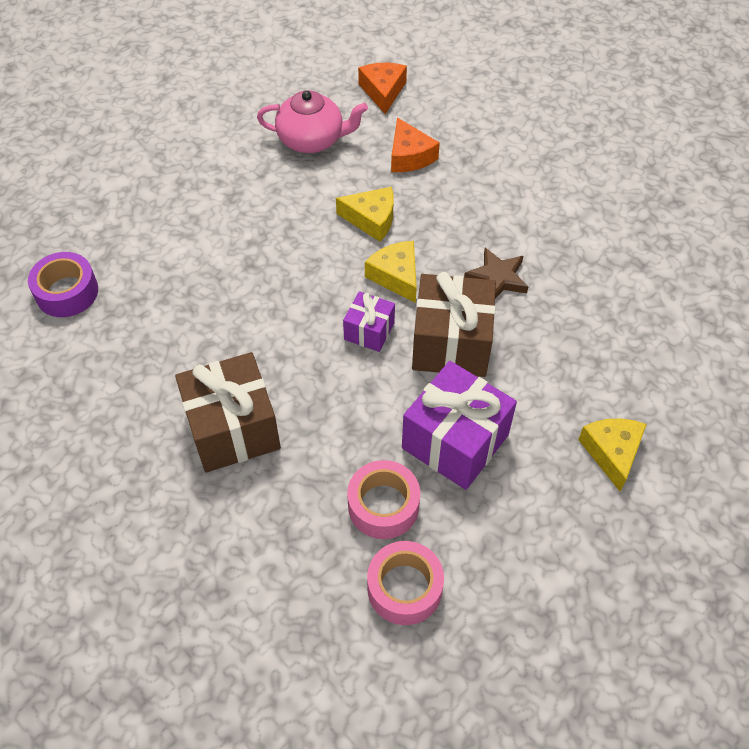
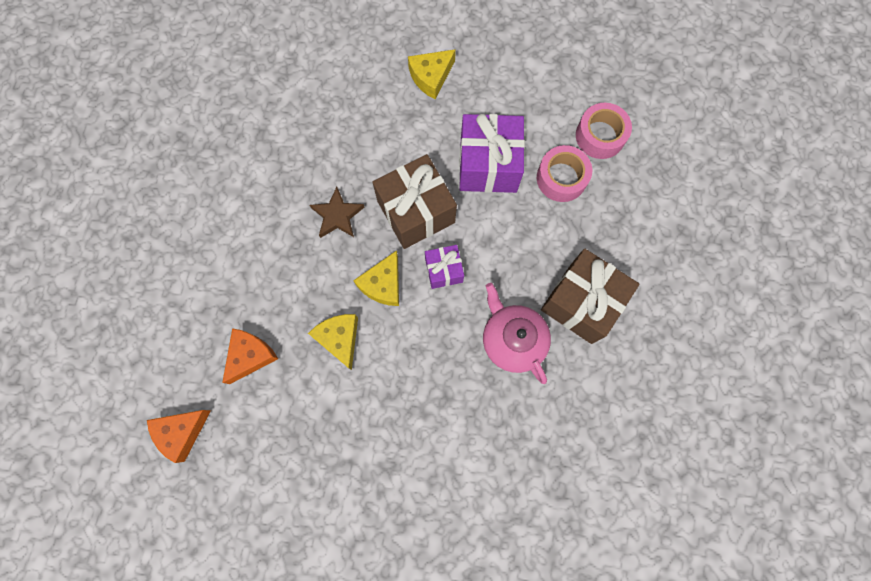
camera: 125 degrees left, 20 degrees up
(67, 292) = (569, 518): purple tape -> none
(312, 140) = (282, 450): pink teapot -> pink teapot (512, 340)

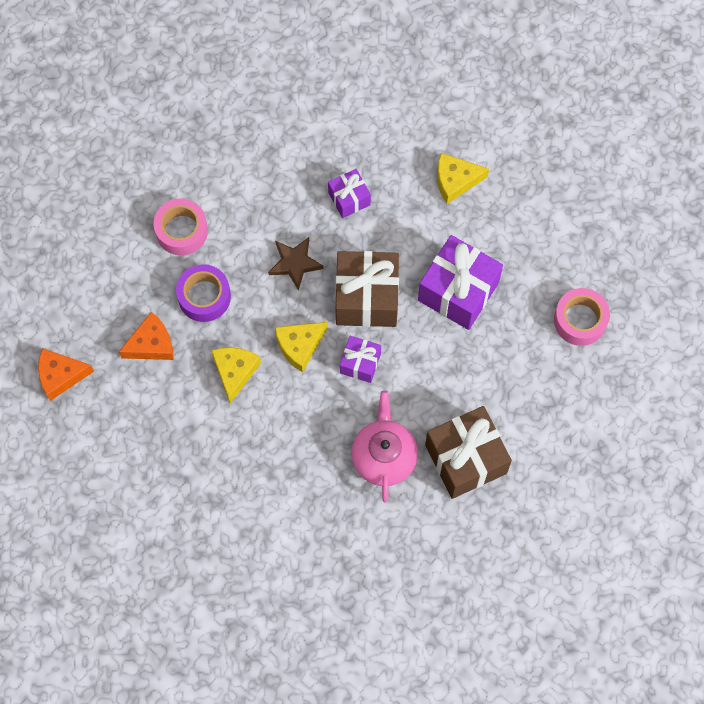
camera: 30 degrees right, 5 degrees down
(274, 287) = (204, 297): none -> purple tape
(351, 137) = (349, 198): none -> purple gift
(561, 178) = (518, 339): pink tape -> pink tape (181, 231)

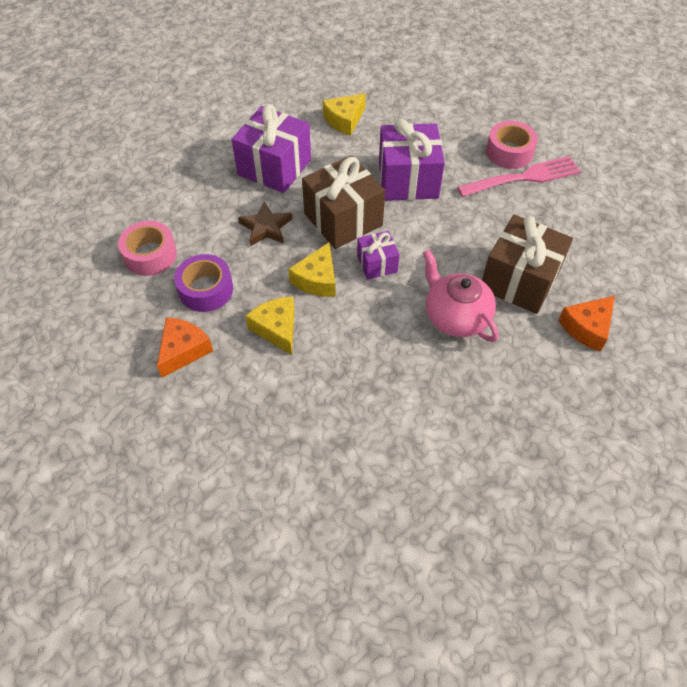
camera: 35 degrees left, 15 degrees down
(60, 375) = (110, 426): orange cheese -> orange cheese (587, 328)
(349, 198) = (274, 167): purple gift -> purple gift, size x1.86
(567, 358) = (524, 177): none -> pink fork

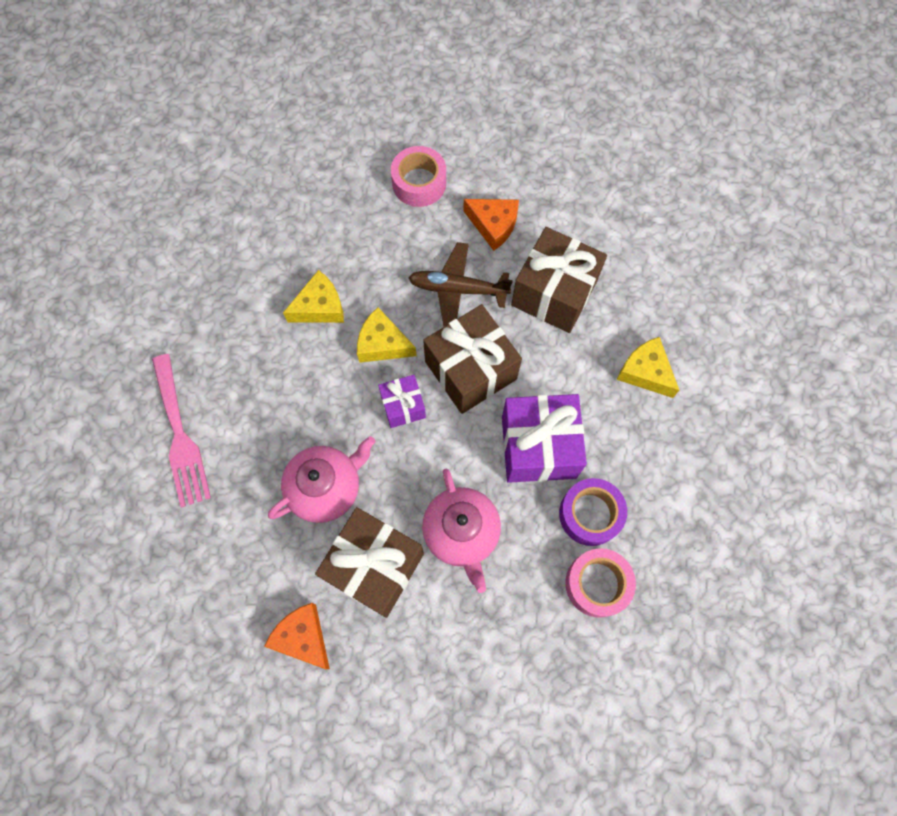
camera: 90 degrees right, 15 degrees up
(183, 350) = (299, 226): orange cheese -> orange cheese (493, 225)
(206, 289) = (372, 238): purple tape -> purple tape (590, 514)
(266, 227) = (457, 289): brown star -> brown plane
(274, 167) = (554, 293): purple gift -> brown gift
(483, 226) = (461, 533): none -> pink teapot
(524, 177) = (549, 598): pink fork -> pink fork (180, 436)

